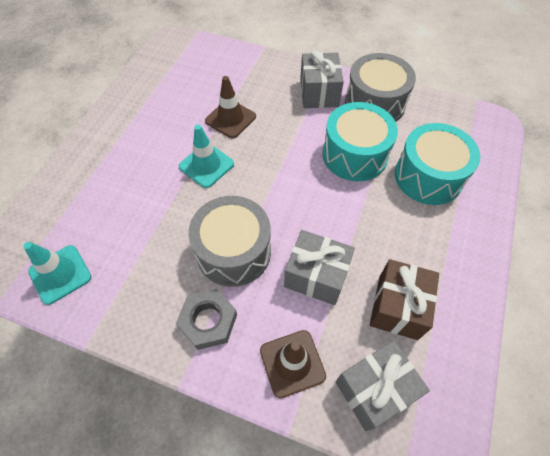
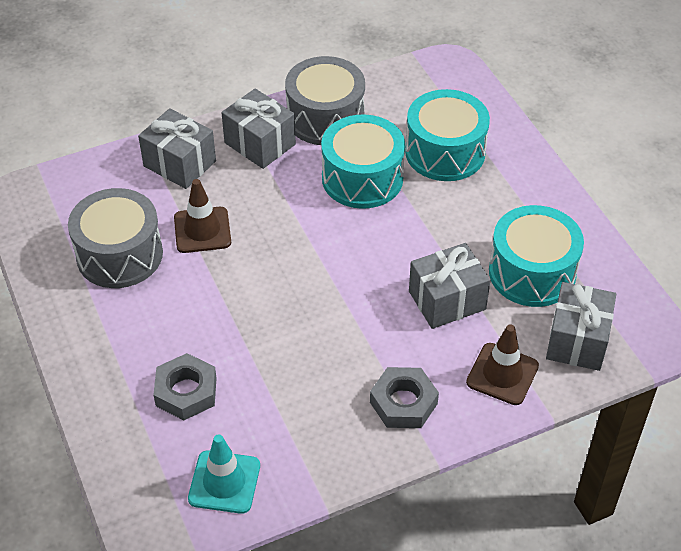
camera: 45 degrees left, 10 degrees down
(110, 202) = (186, 392): none -> grey nut
(206, 165) = (236, 289): turquoise traffic cone -> none
(233, 251) = (357, 337): grey drum -> grey drum (119, 254)
(264, 75) = (179, 164): none -> grey gift
(397, 307) = (532, 272): brown gift -> turquoise drum

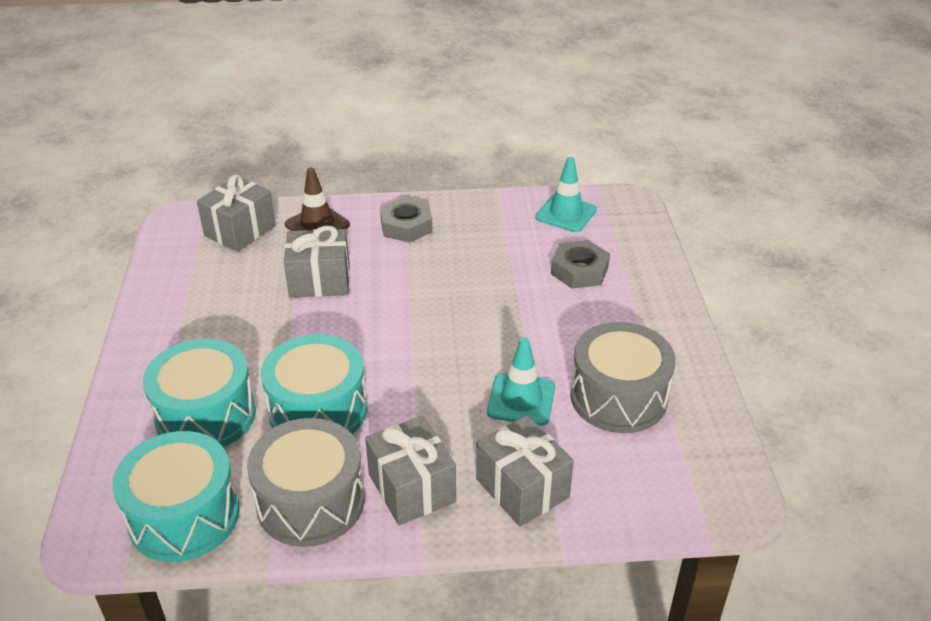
camera: 160 degrees left, 10 degrees down
(202, 230) = (521, 399): brown traffic cone -> turquoise traffic cone
(532, 272) = (228, 283): turquoise drum -> turquoise drum (184, 516)

